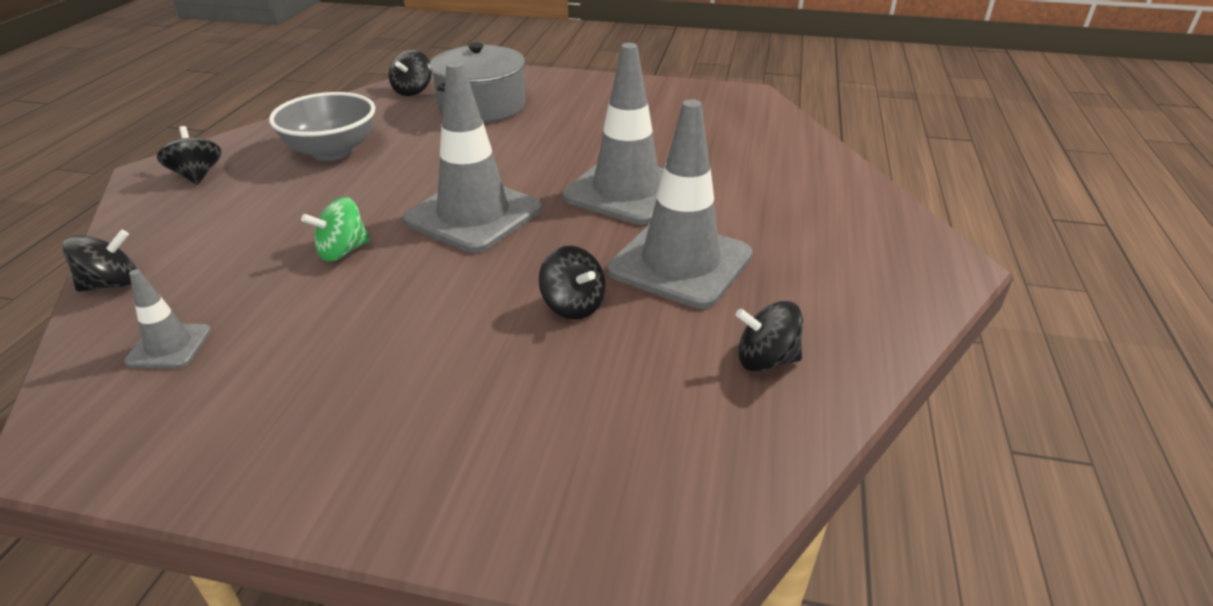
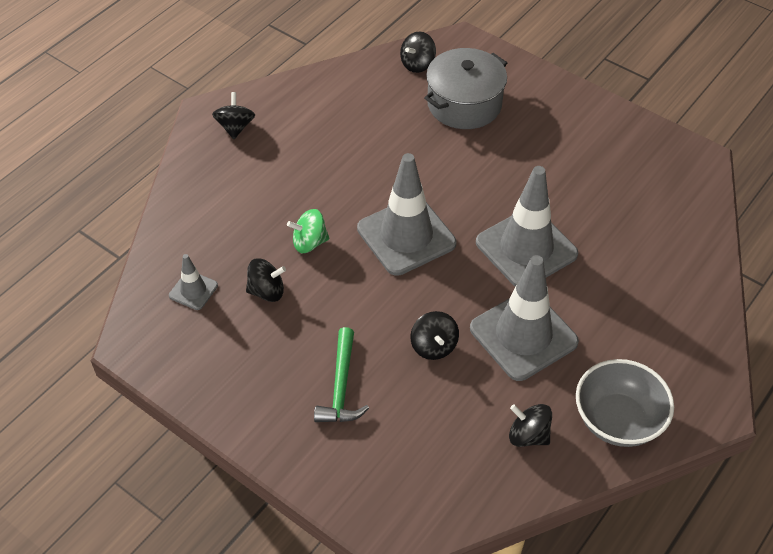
camera: 25 degrees right, 15 degrees up
(112, 284) = (169, 224): black spinning top -> black spinning top (267, 291)
(332, 151) = (332, 128): grey bowl -> grey bowl (618, 420)
(462, 390) = (341, 386): none -> green hammer

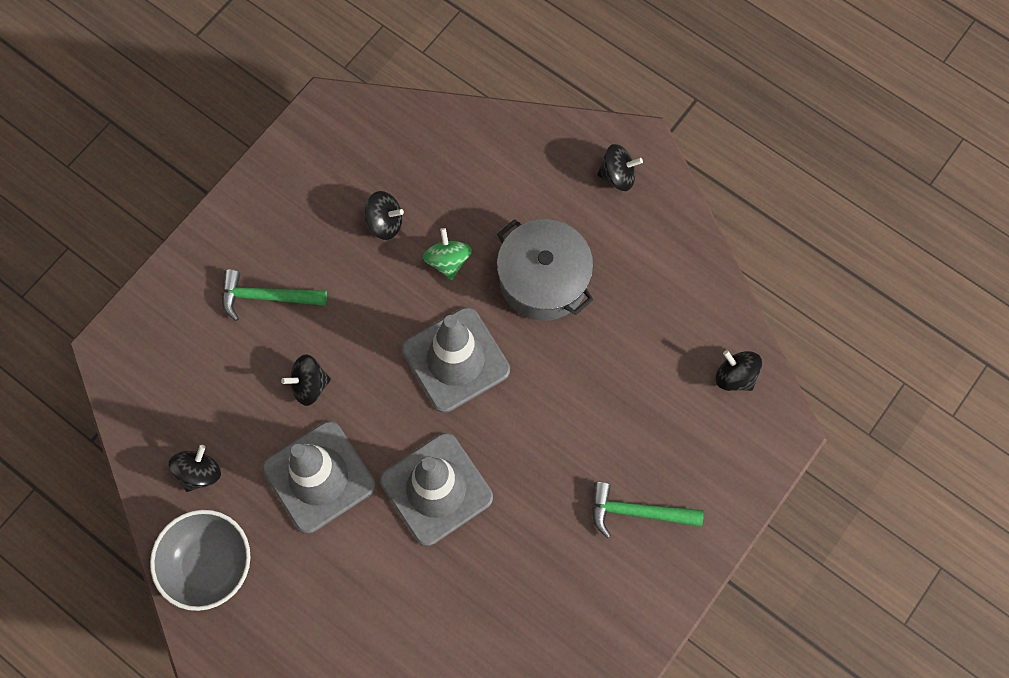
camera: 90 degrees right, 20 degrees up
(193, 290) = (388, 155): grey traffic cone -> none
(267, 291) = (385, 223): black spinning top -> black spinning top turned 75 degrees counterclockwise
(464, 104) = (665, 431): grey pot -> grey pot (543, 280)
(532, 121) = (637, 512): none -> green hammer

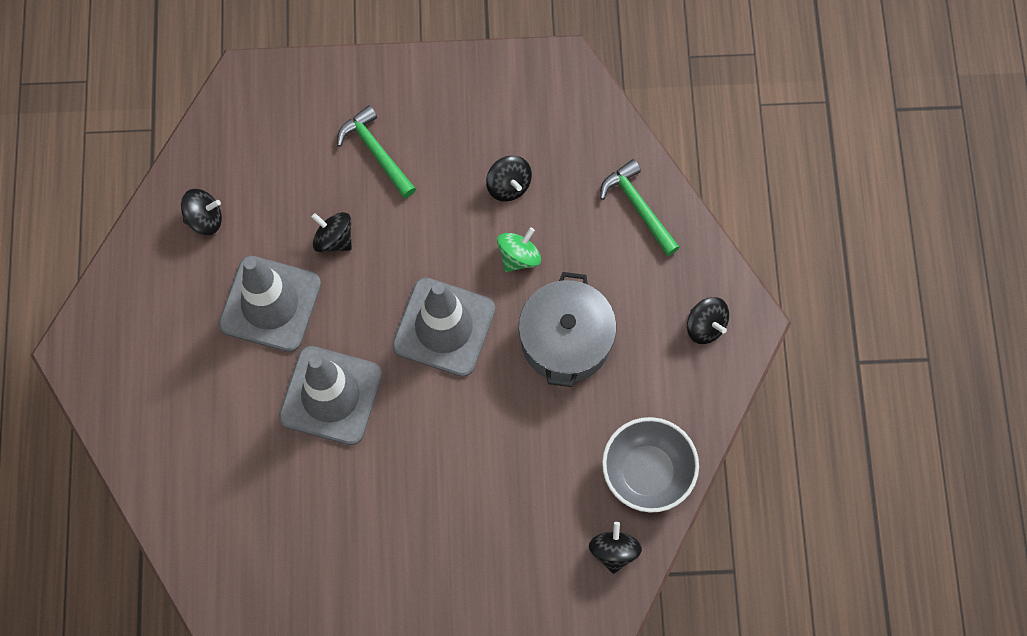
camera: 50 degrees right, 0 degrees up
(210, 564) = (144, 283): grey bowl -> grey bowl (647, 472)
(637, 512) = (437, 561): green hammer -> green hammer (638, 207)

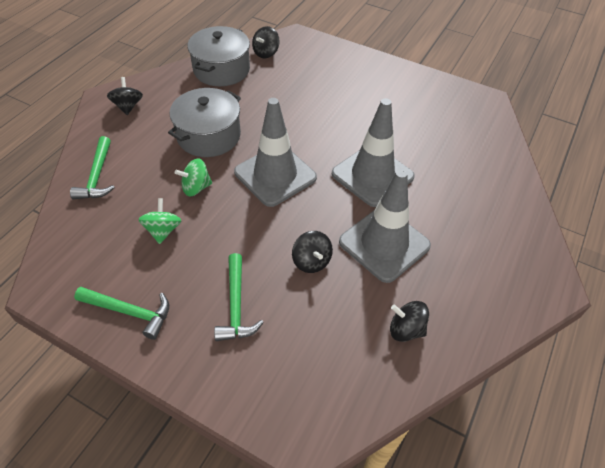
camera: 150 degrees left, 20 degrees down
(467, 92) = (129, 312): none -> green hammer
(508, 185) = (163, 230): black spinning top -> green spinning top
(647, 472) = (221, 69): grey bowl -> grey pot

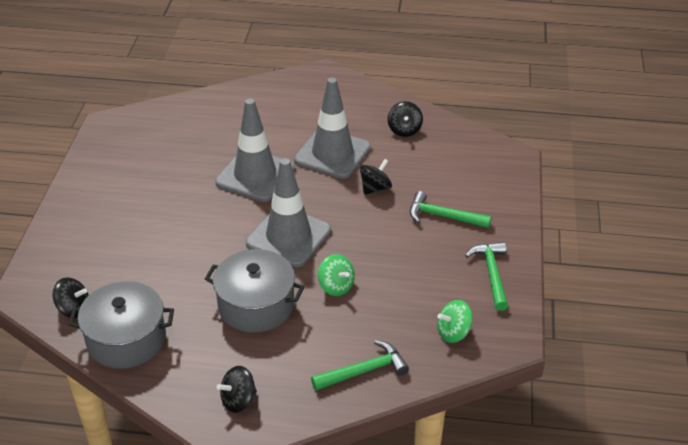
camera: 110 degrees left, 10 degrees down
(163, 230) = (401, 288): green spinning top -> green spinning top (453, 332)
(236, 305) = (443, 216): green hammer -> green hammer turned 135 degrees counterclockwise

